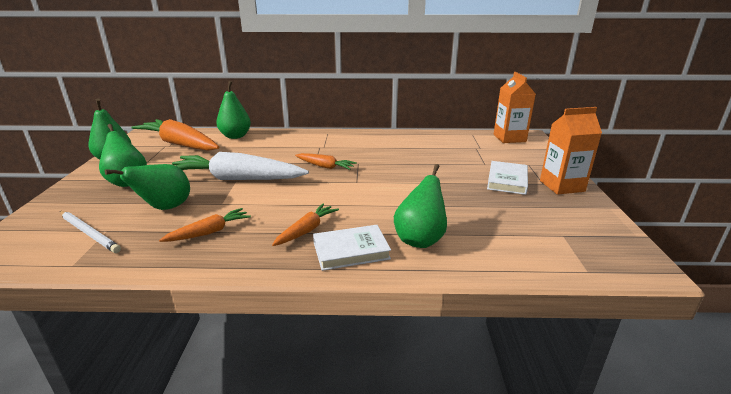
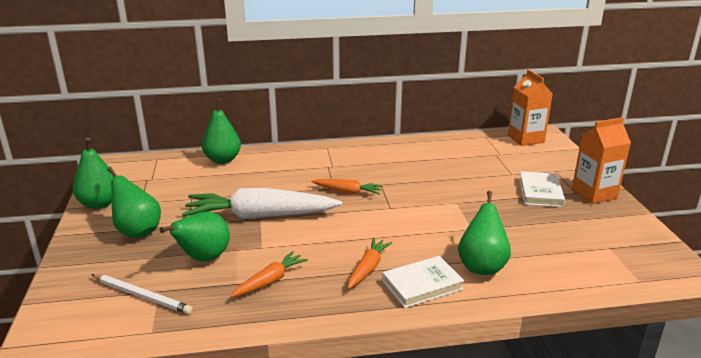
camera: 10 degrees left, 0 degrees up
(179, 144) = (163, 176): orange carrot -> none

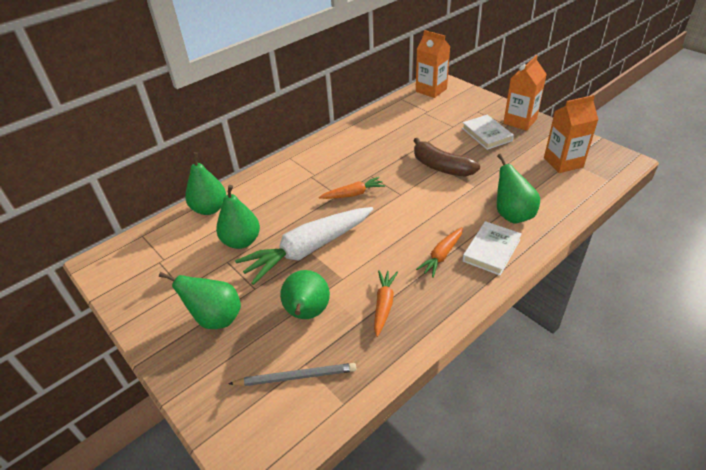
camera: 30 degrees left, 15 degrees up
(100, 204) = (142, 309): green pear -> green pear (241, 241)
(141, 295) = (295, 376): white pencil -> grey pencil
(368, 268) = (441, 255): orange carrot -> orange carrot turned 135 degrees counterclockwise
(457, 201) = (441, 167): none -> brown banana
(600, 245) = (563, 162): none -> orange carton

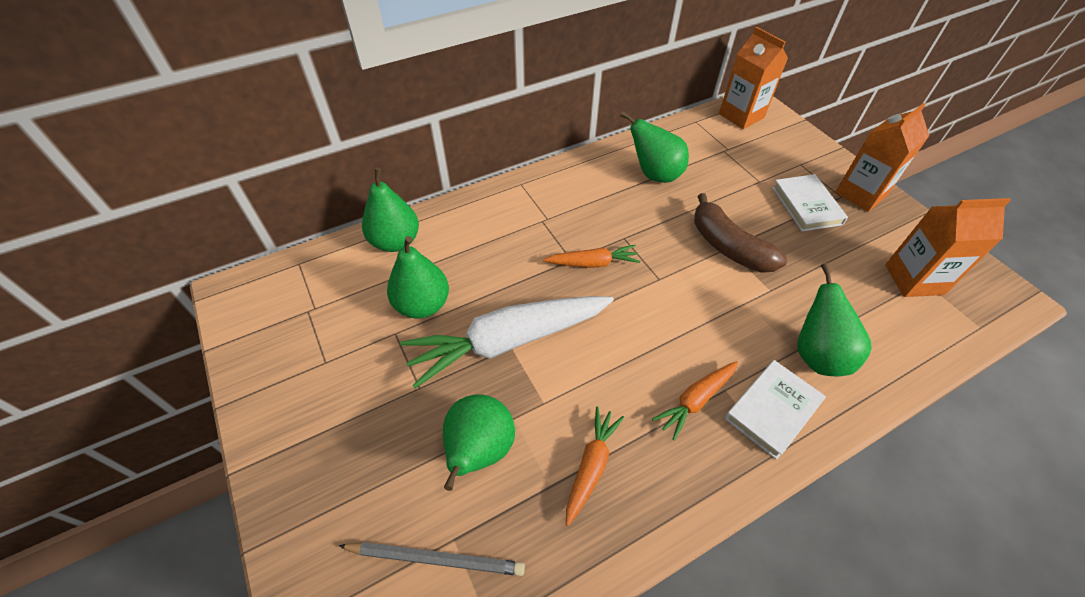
camera: 10 degrees right, 10 degrees up
(216, 318) = (355, 424): green pear -> green pear (654, 174)

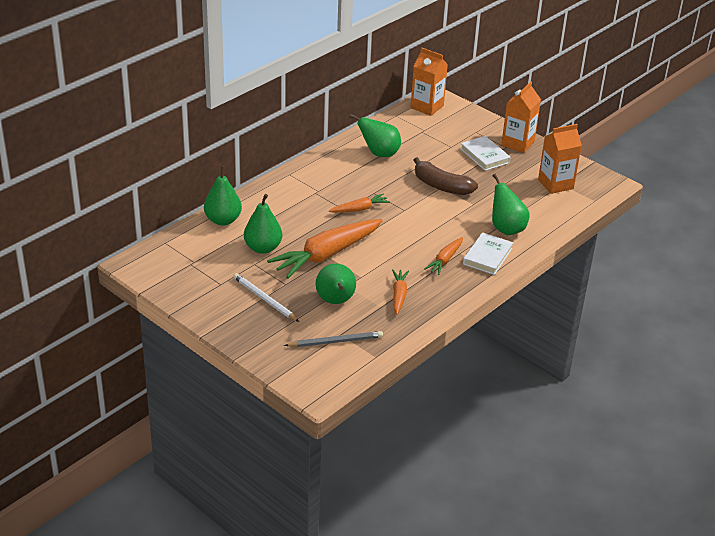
camera: 20 degrees left, 15 degrees down
(370, 414) = (264, 299): none -> white pencil
(508, 341) = (326, 255): white carrot -> orange carrot

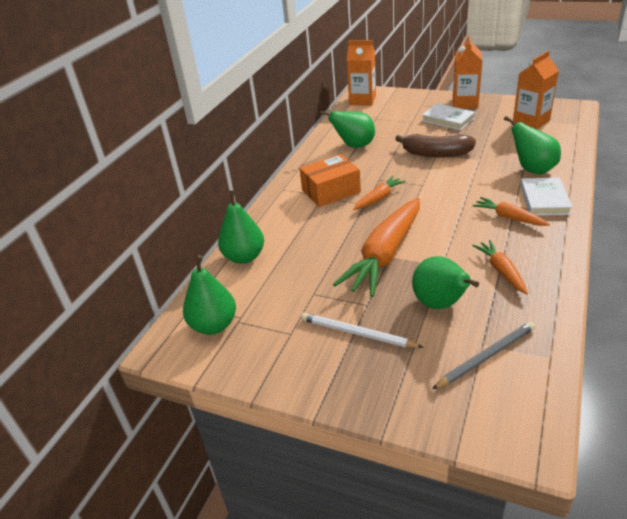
camera: 15 degrees left, 0 degrees up
(263, 248) = (310, 272): green pear -> green pear (214, 325)
(326, 189) = (331, 191): none -> orange box
(445, 260) = (508, 217): orange carrot -> orange carrot turned 120 degrees clockwise

